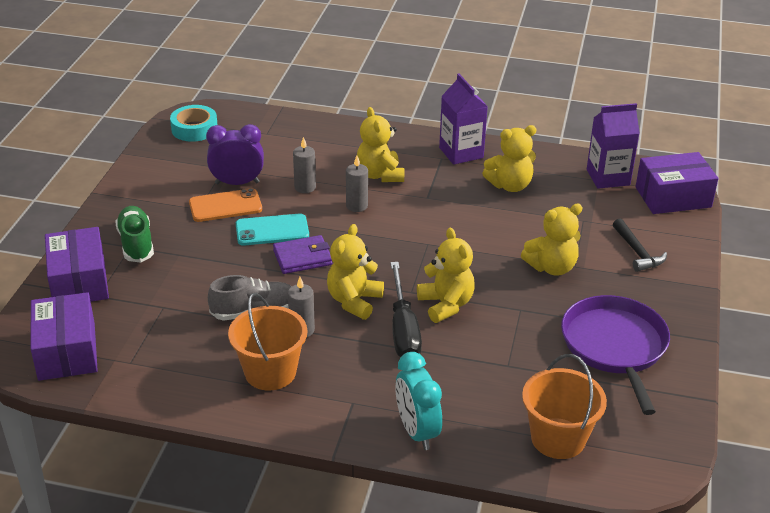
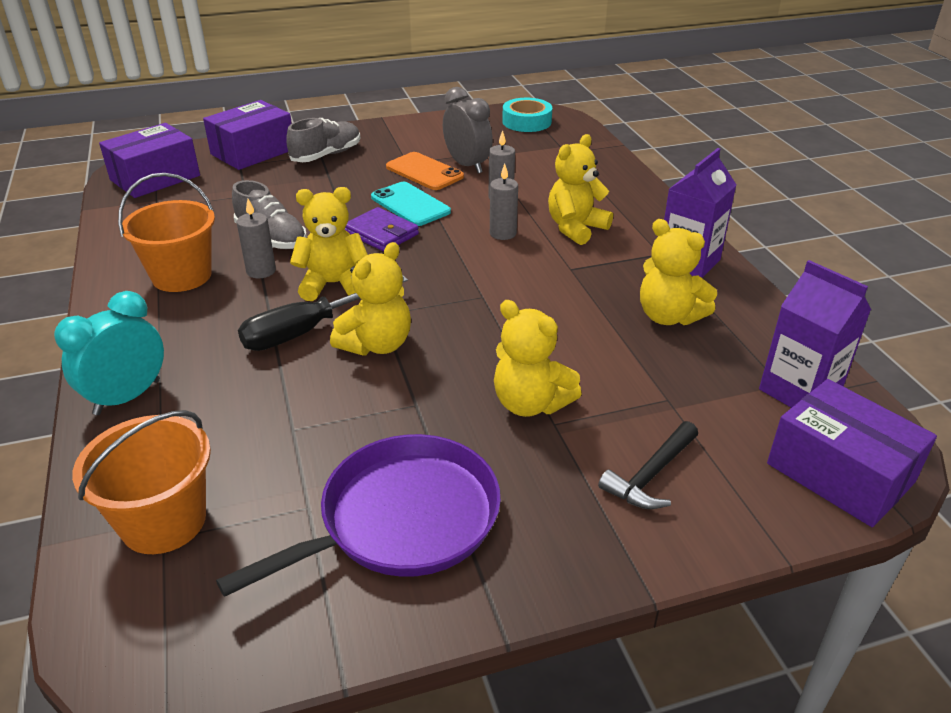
camera: 60 degrees right, 0 degrees up
(136, 244) = (326, 155): green shoe -> grey shoe
(237, 183) = (467, 165): purple clock -> grey clock

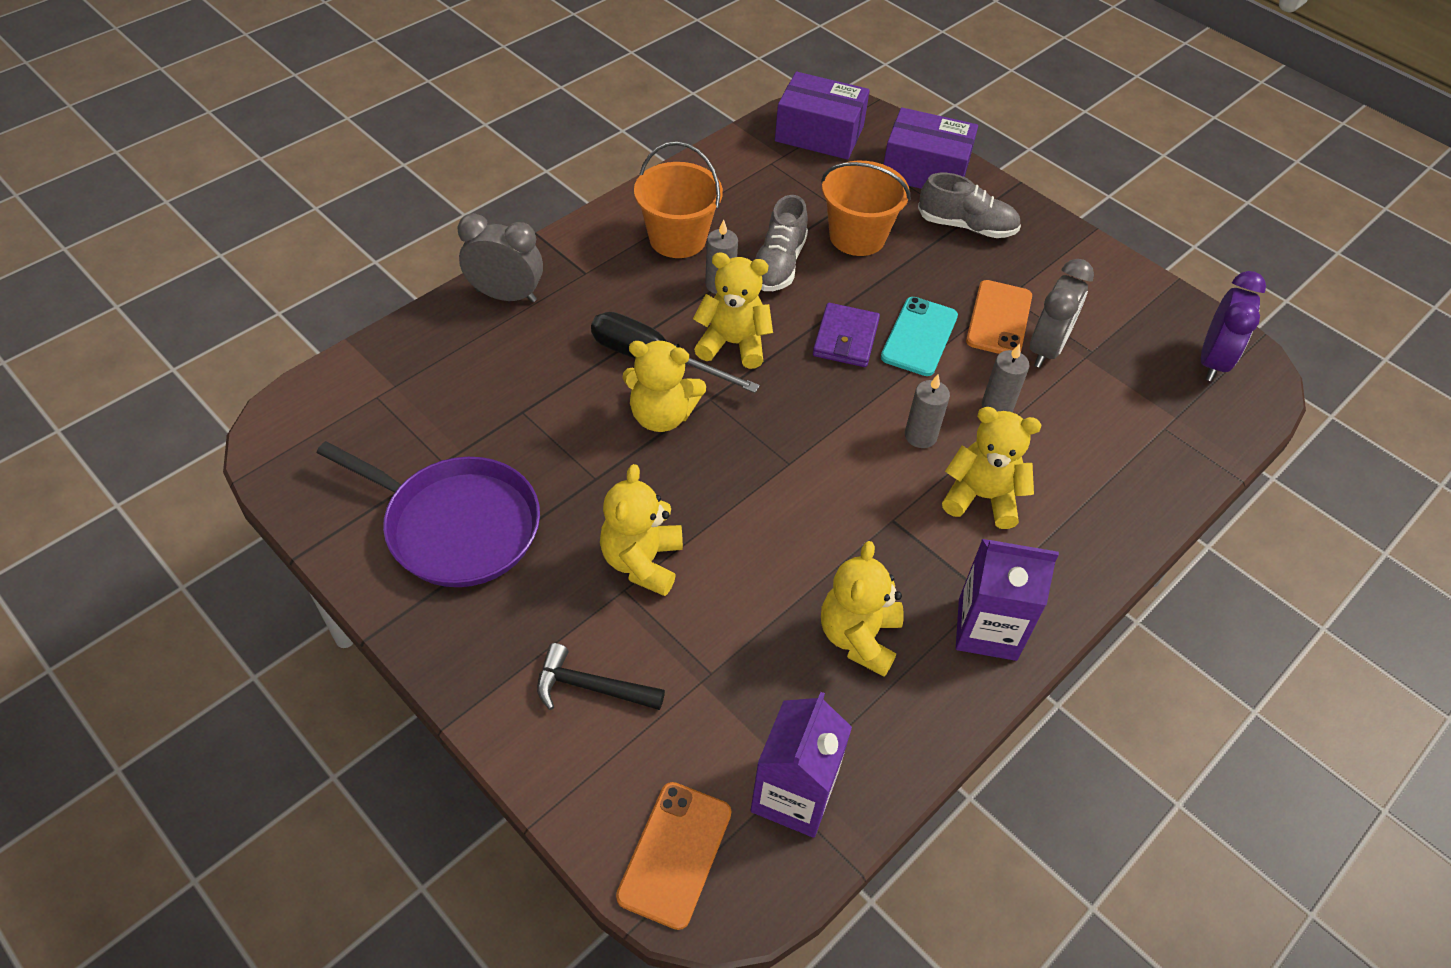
camera: 60 degrees right, 15 degrees up
(127, 397) = (506, 295): turquoise clock -> grey clock
(163, 521) = (392, 388): orange bucket -> orange bucket (857, 236)
(333, 284) = (733, 344): yellow teddy bear -> yellow teddy bear turned 45 degrees counterclockwise
(526, 122) = (1212, 361): turquoise tape -> purple clock
(840, 473) = (675, 854): purple box -> orange phone

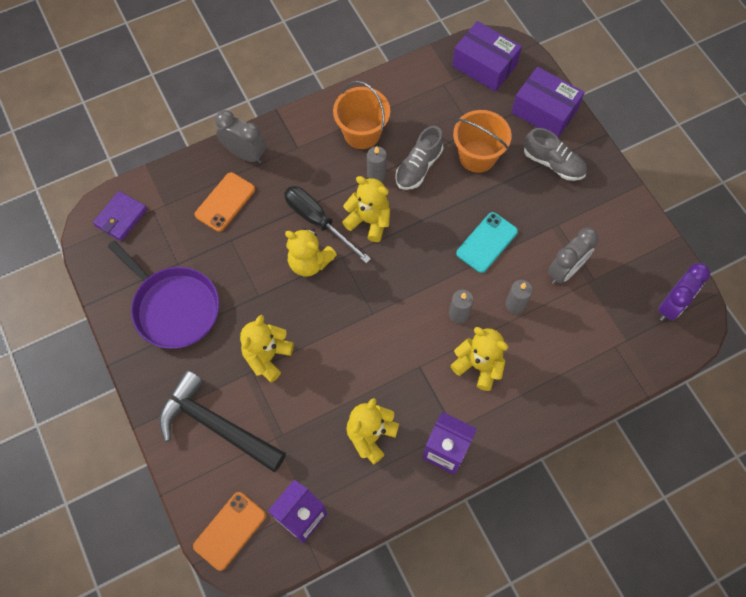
camera: 20 degrees right, 15 degrees up
(591, 687) = (216, 425): black hammer -> black hammer, size x1.90
(846, 339) = (440, 233): purple wallet -> purple wallet (121, 217)
(999, 319) = (544, 241): orange phone -> orange phone (225, 202)

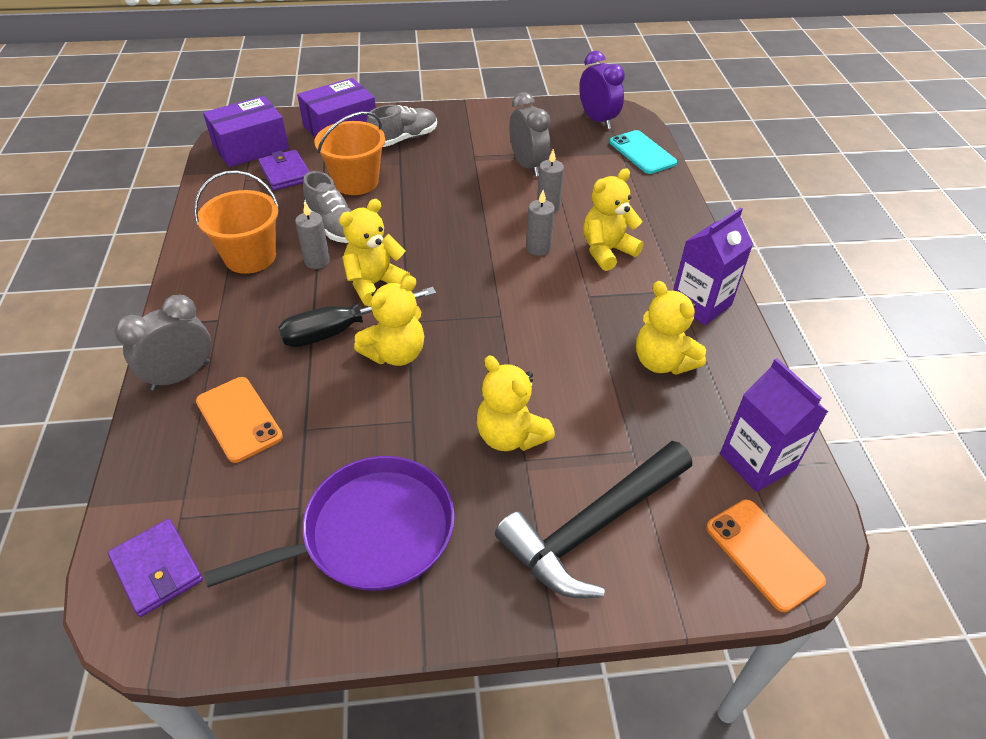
camera: 70 degrees left, 20 degrees down
(464, 105) = (285, 173): none -> purple wallet
(487, 242) = (464, 204): turquoise phone -> turquoise phone (642, 152)

